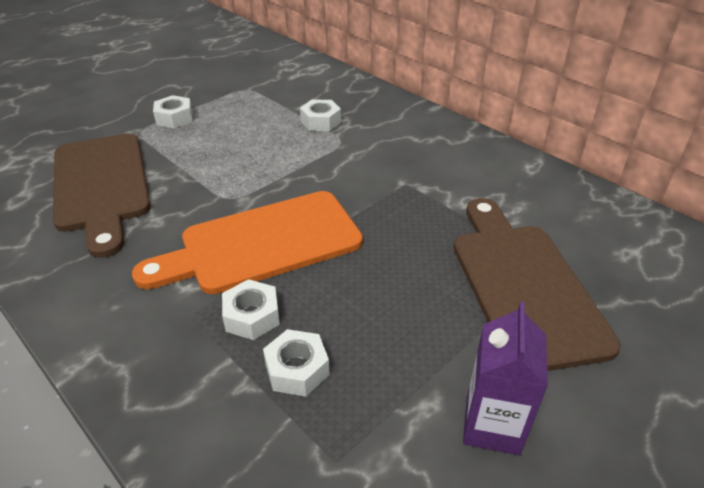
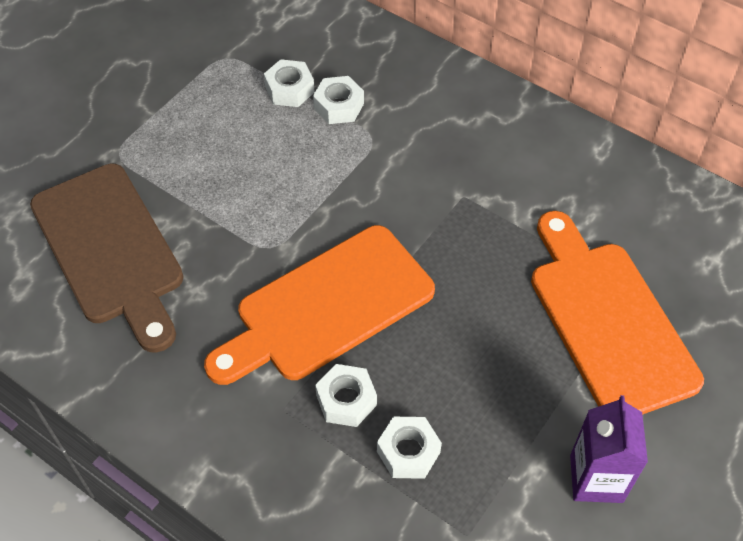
camera: 10 degrees left, 15 degrees up
(174, 118) = (152, 124): white nut -> white nut (289, 89)
(523, 286) = (608, 320): brown cutting board -> orange cutting board

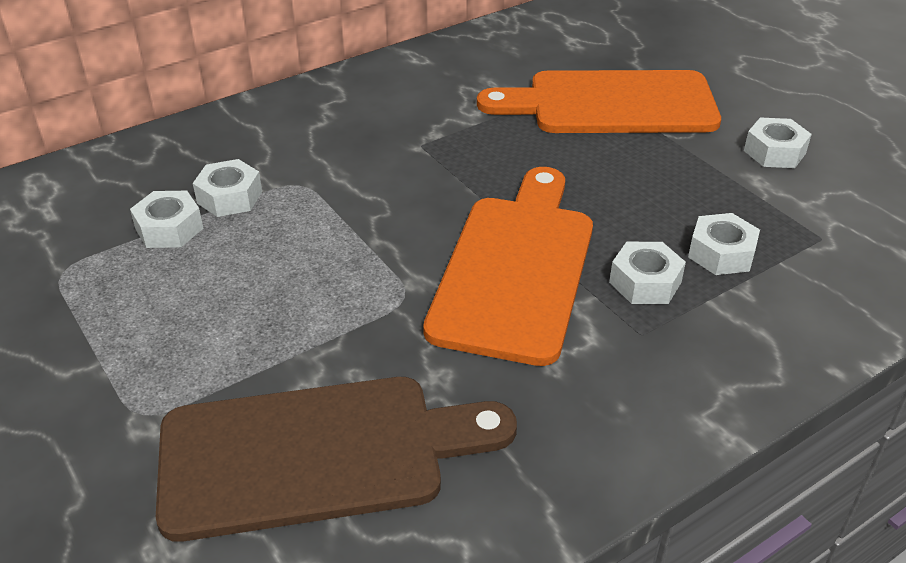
camera: 70 degrees left, 15 degrees down
(327, 307) = (515, 269): orange cutting board -> orange cutting board turned 150 degrees counterclockwise
(596, 478) = (774, 152): purple carton -> white nut

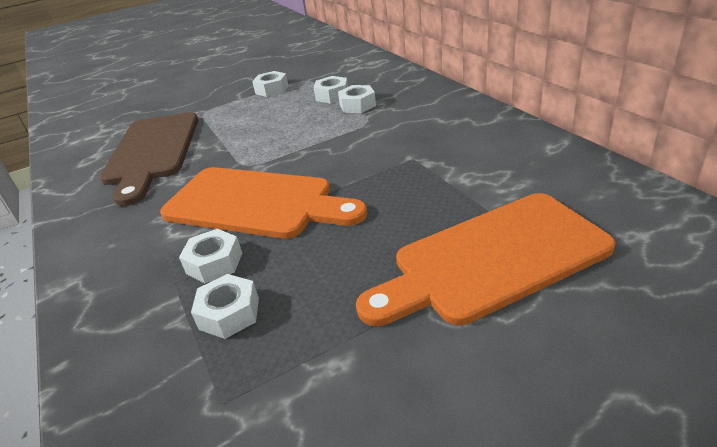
camera: 100 degrees right, 5 degrees down
(611, 104) = (492, 259): orange cutting board -> orange cutting board turned 120 degrees counterclockwise
(774, 152) = (394, 394): white nut -> white nut (272, 89)

